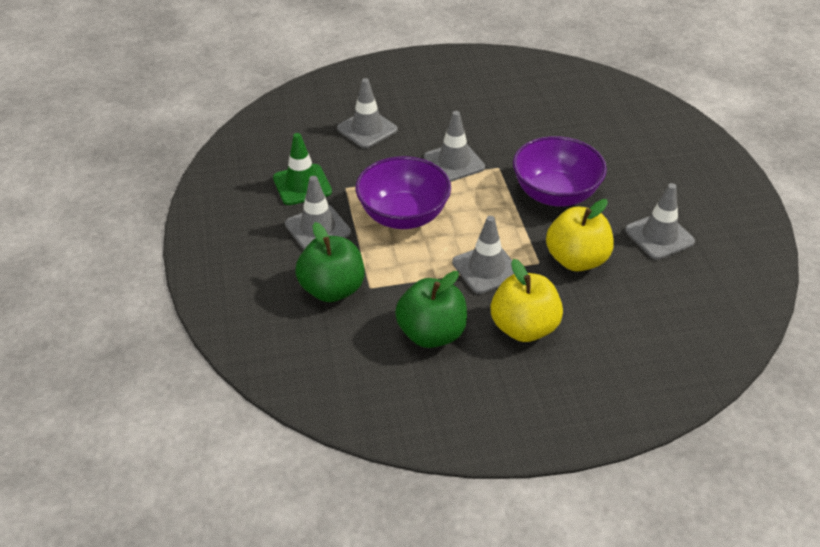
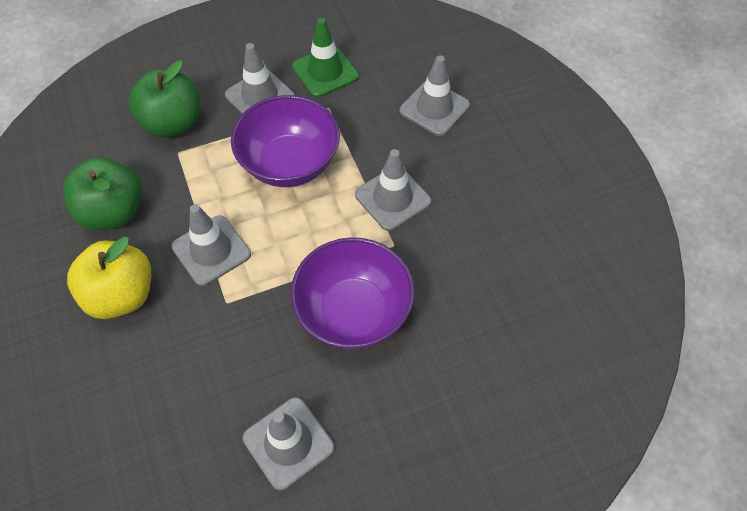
camera: 80 degrees right, 15 degrees up
(576, 260) = (234, 343): yellow apple -> none

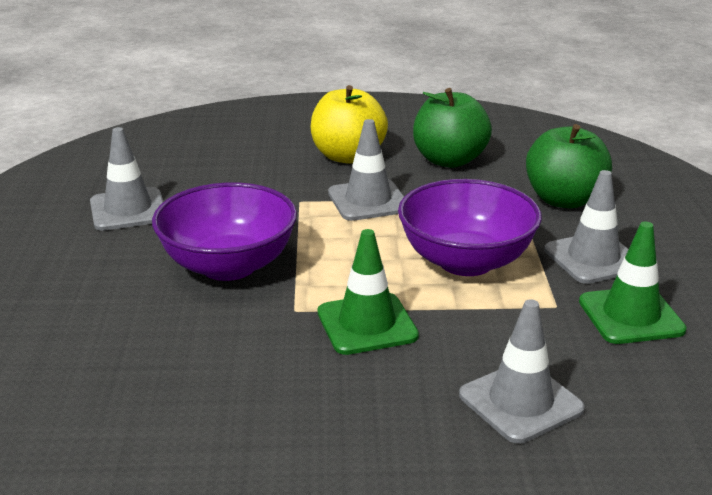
camera: 110 degrees right, 30 degrees down
(392, 198) = (367, 324): grey traffic cone -> green traffic cone

